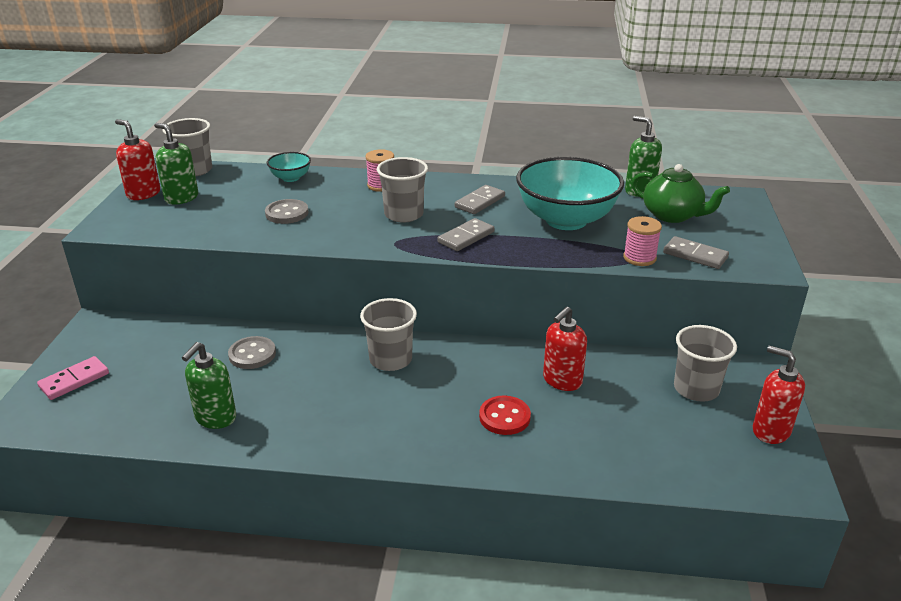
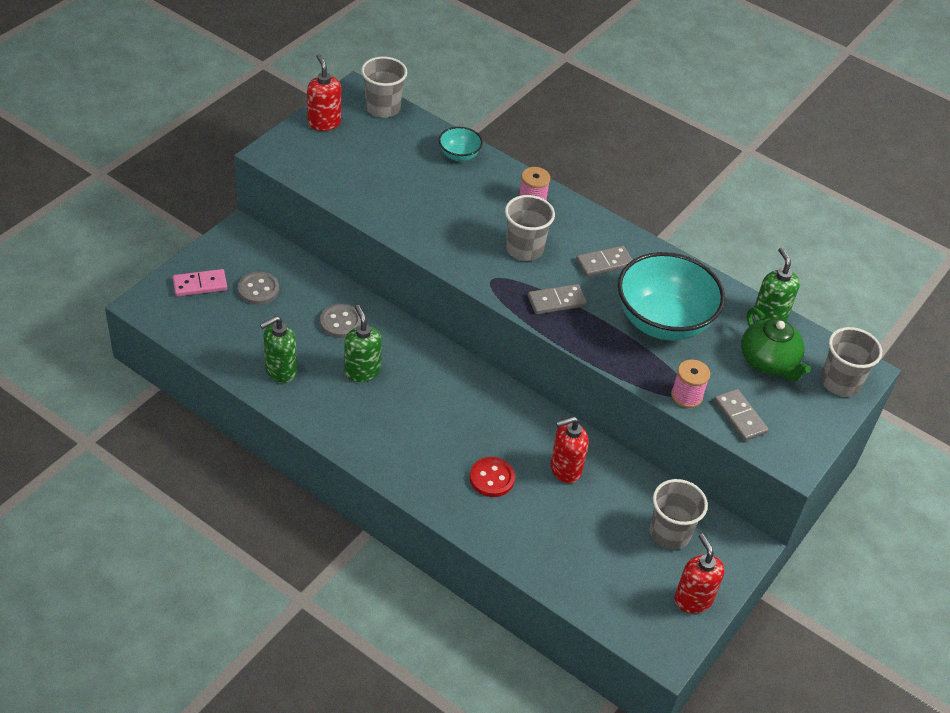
camera: 25 degrees right, 15 degrees up
(181, 198) = (352, 142): green soap dispenser -> green soap dispenser (362, 371)
(287, 213) = (426, 202): grey button -> grey button (258, 290)
(390, 359) = (443, 380): grey cup -> grey cup (840, 382)

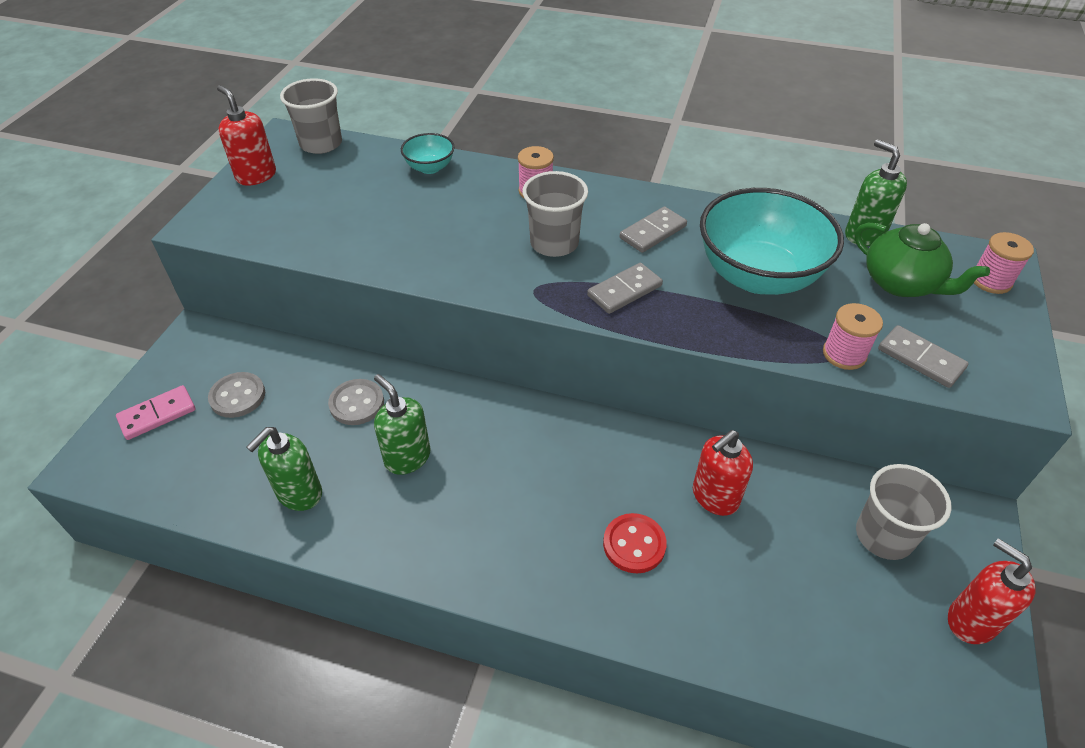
camera: 15 degrees left, 0 degrees up
(840, 382) = (991, 281): grey cup -> pink spool

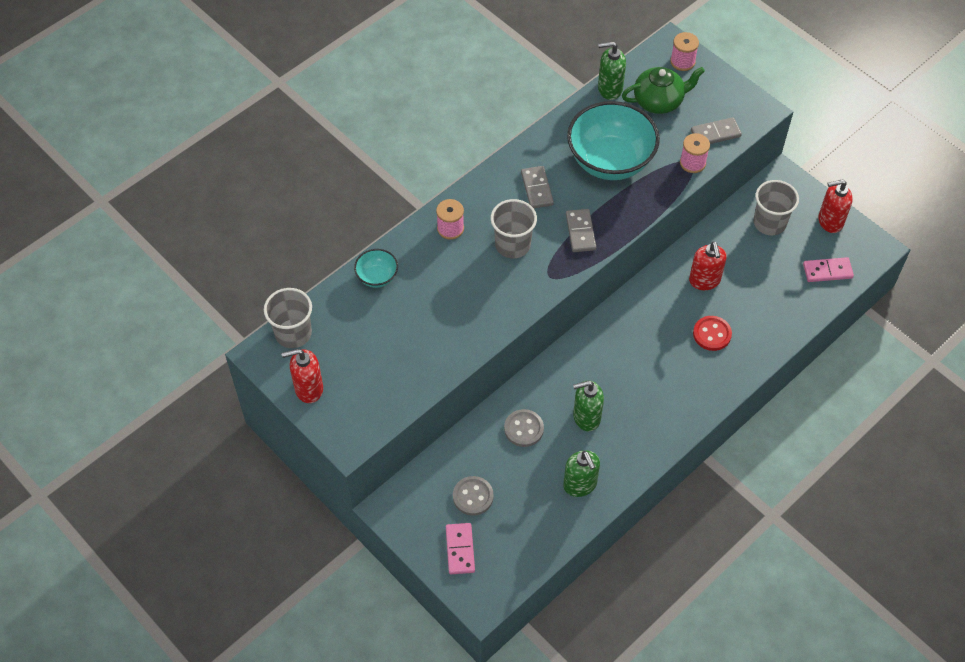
camera: 60 degrees left, 10 degrees up
(877, 659) = (827, 271): none -> pink domino

